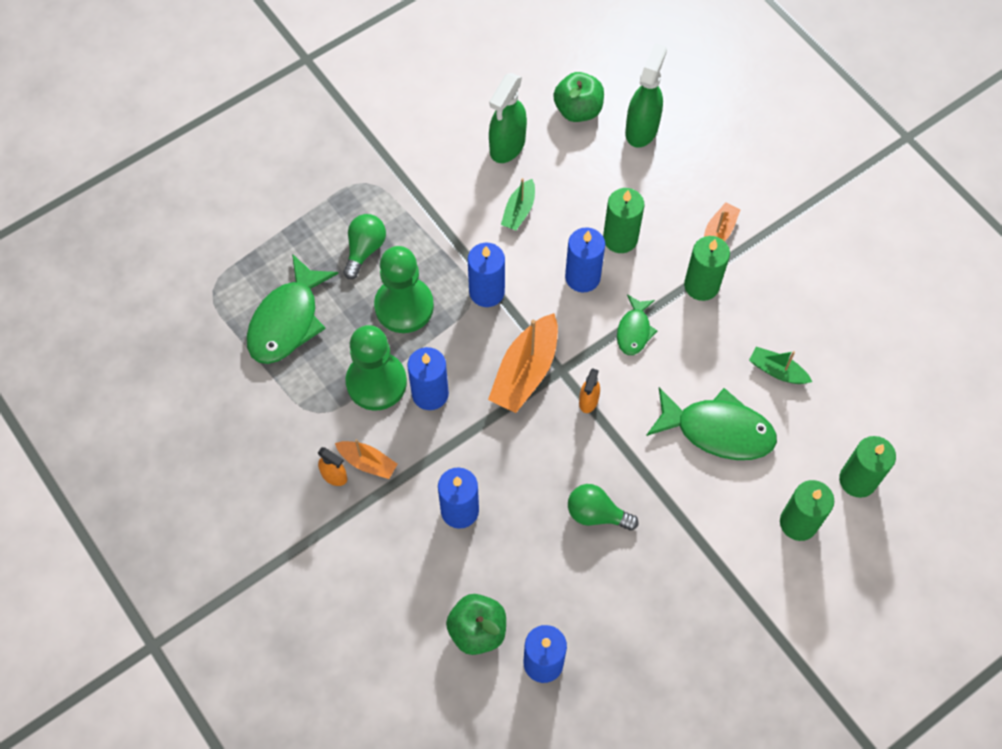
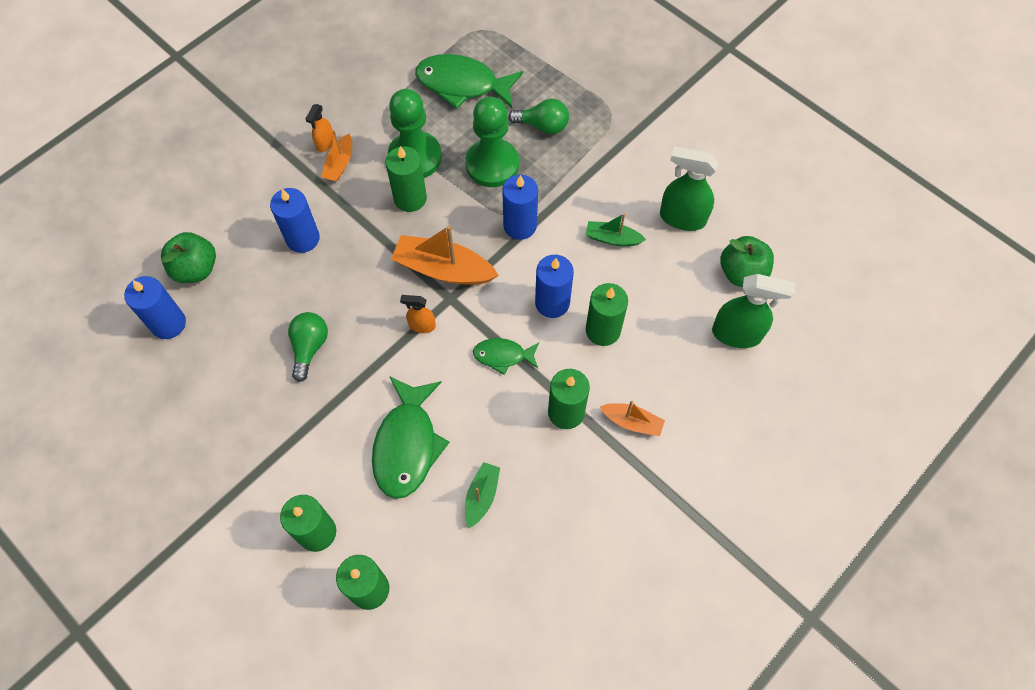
camera: 80 degrees right, 0 degrees up
(430, 394) = (410, 198): blue candle -> green candle

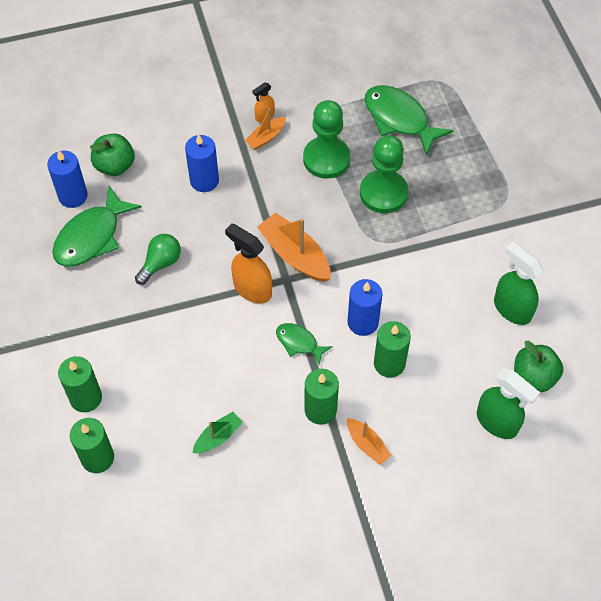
camera: 30 degrees right, 5 degrees down
(407, 445) = (187, 370): green fish -> green fish (91, 237)
(410, 198) = (303, 189): green candle -> none
(422, 325) = (252, 289): orange spray bottle -> orange spray bottle, size x1.85
(520, 225) = (375, 251): blue candle -> none
(543, 126) = (443, 181): green light bulb -> none
(612, 238) = (443, 297): green boat -> none

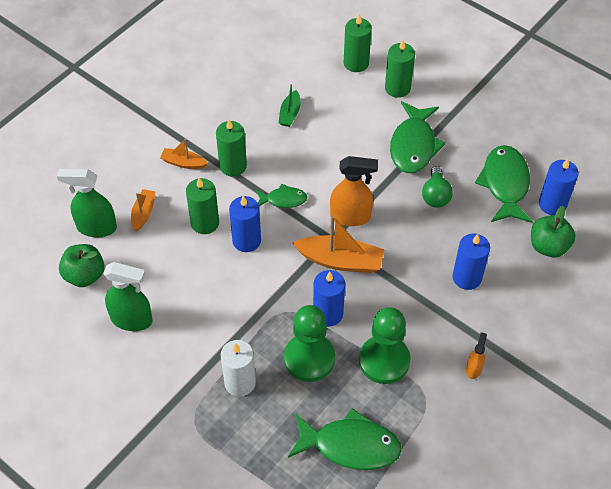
camera: 145 degrees right, 5 degrees down
(132, 324) = (413, 145): none -> green fish
(266, 137) = (453, 348): orange boat -> orange boat (143, 213)
(341, 218) = (328, 314): none -> blue candle
(451, 206) = (240, 382): none -> white candle

